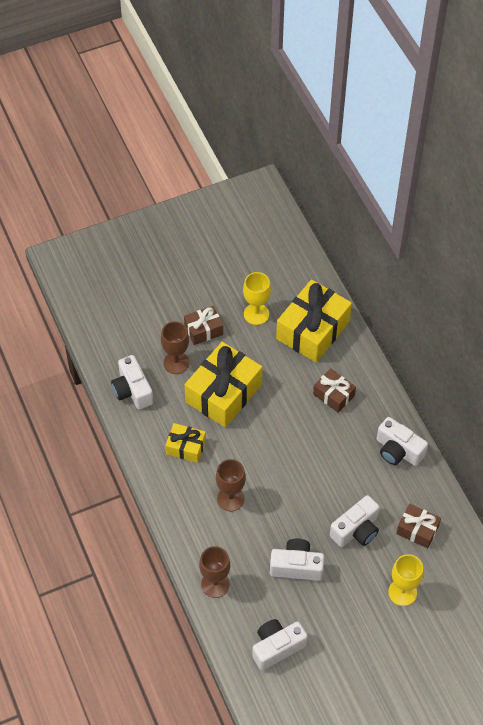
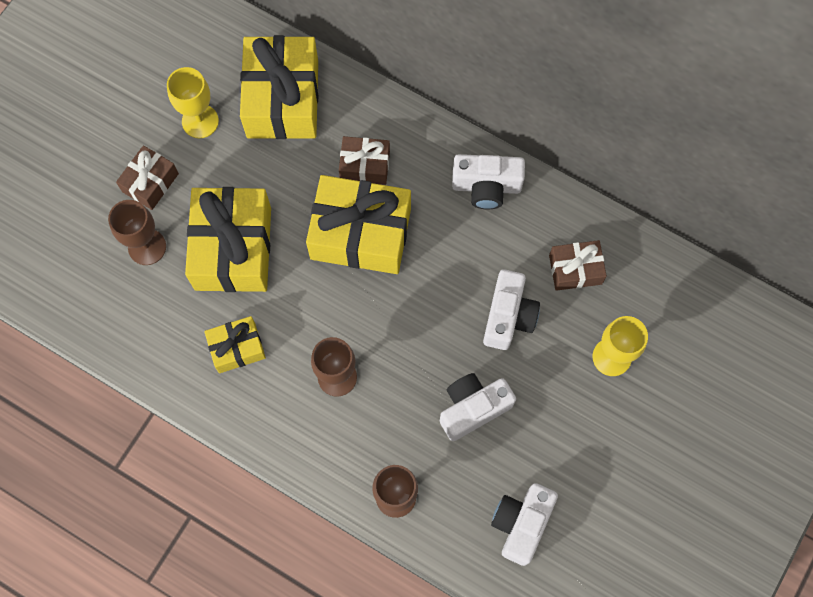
camera: 35 degrees left, 15 degrees up
(132, 390) = (118, 318): white camera -> none
(303, 430) = (360, 233): none -> yellow gift

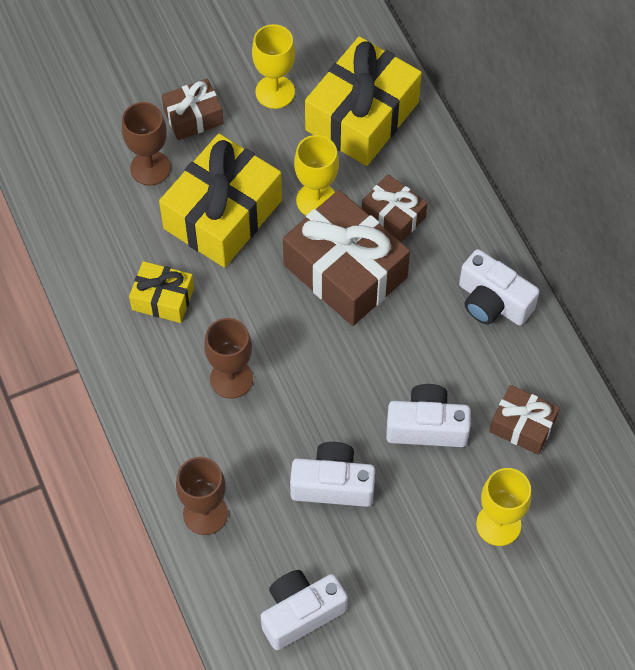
camera: 35 degrees right, 10 degrees down
(297, 190) = (316, 200): none -> yellow goblet
(360, 233) = (345, 271): yellow gift -> brown gift
(508, 316) = (427, 426): white camera -> white camera turned 135 degrees counterclockwise

